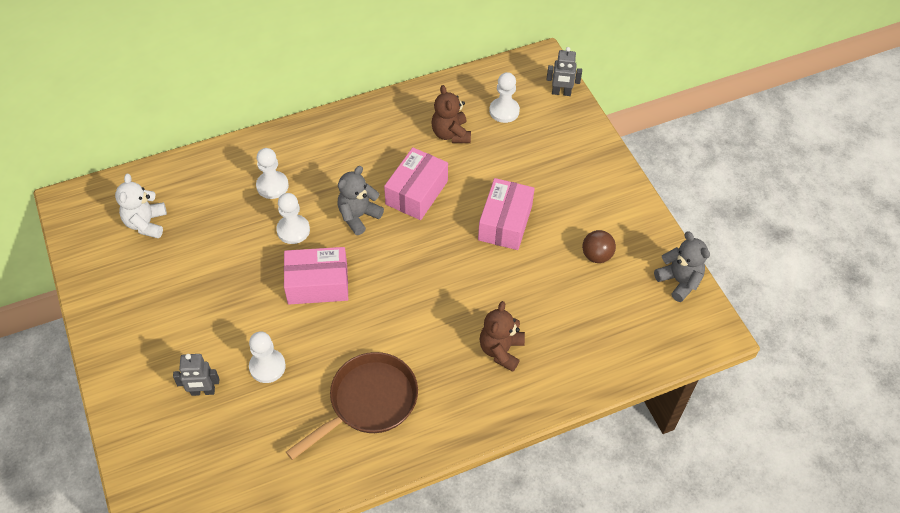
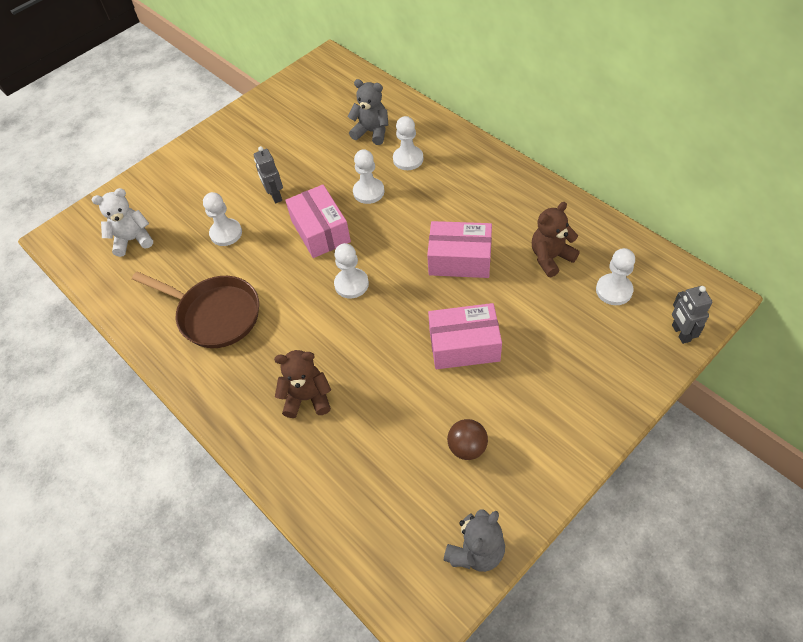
camera: 75 degrees right, 0 degrees up
(146, 223) = (329, 106): white teddy bear -> white teddy bear (133, 240)
(203, 391) = (190, 205): grey robot -> grey robot (275, 196)
(358, 216) = (408, 228): grey teddy bear -> grey teddy bear (372, 132)
(397, 279) = (351, 284): none -> white pawn

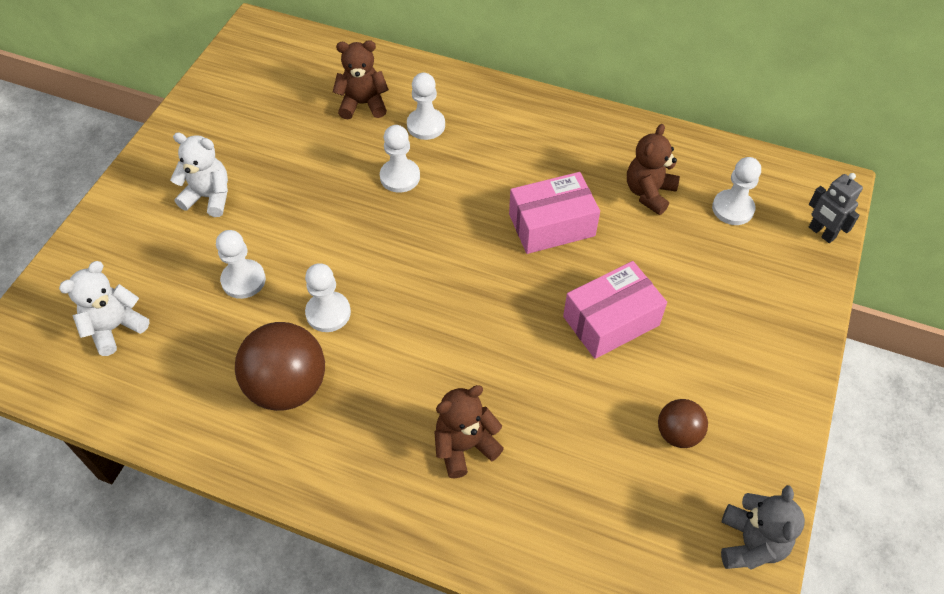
camera: 30 degrees left, 0 degrees up
(215, 314) = (288, 386): brown pan -> brown ball
(234, 170) = (209, 197): none -> white teddy bear
(275, 196) = (283, 215): grey robot -> none
(320, 231) = (366, 241): pink box -> none
(351, 284) = (441, 293): white pawn -> white pawn (328, 313)
(372, 132) = (363, 104): grey teddy bear -> brown teddy bear

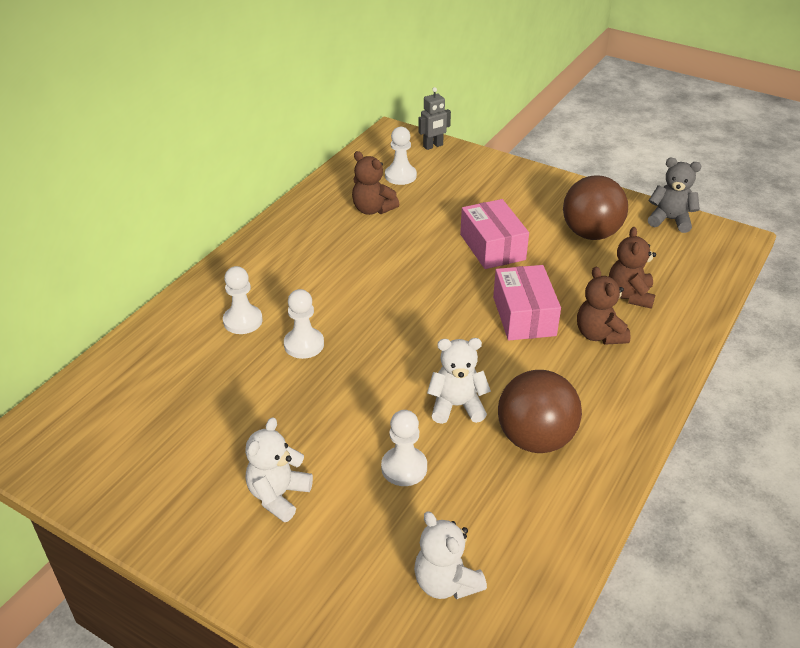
camera: 80 degrees left, 15 degrees down
(328, 313) = (457, 406): white pawn -> white teddy bear
(363, 104) = (191, 362): brown teddy bear -> brown teddy bear (629, 295)
(551, 225) = (391, 262): pink box -> pink box (524, 316)
(678, 433) = (590, 233): brown ball -> brown ball, size x1.84

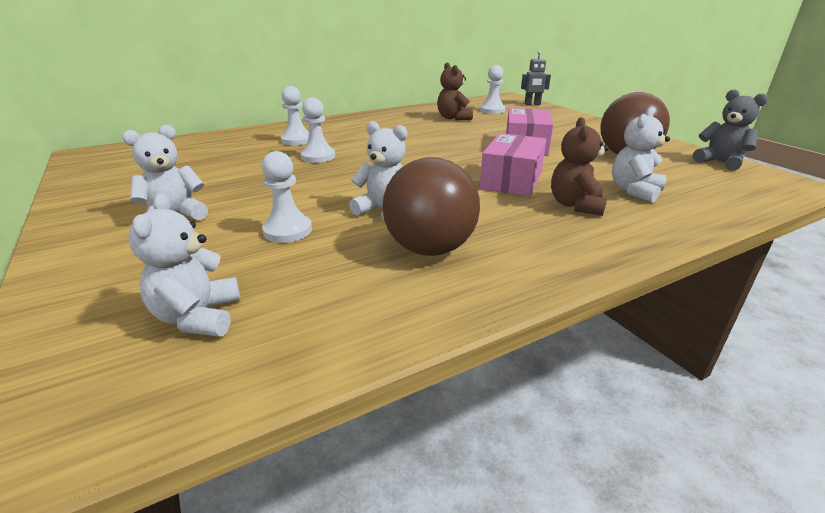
camera: 30 degrees right, 10 degrees down
(629, 295) = (634, 191): brown teddy bear -> white teddy bear

